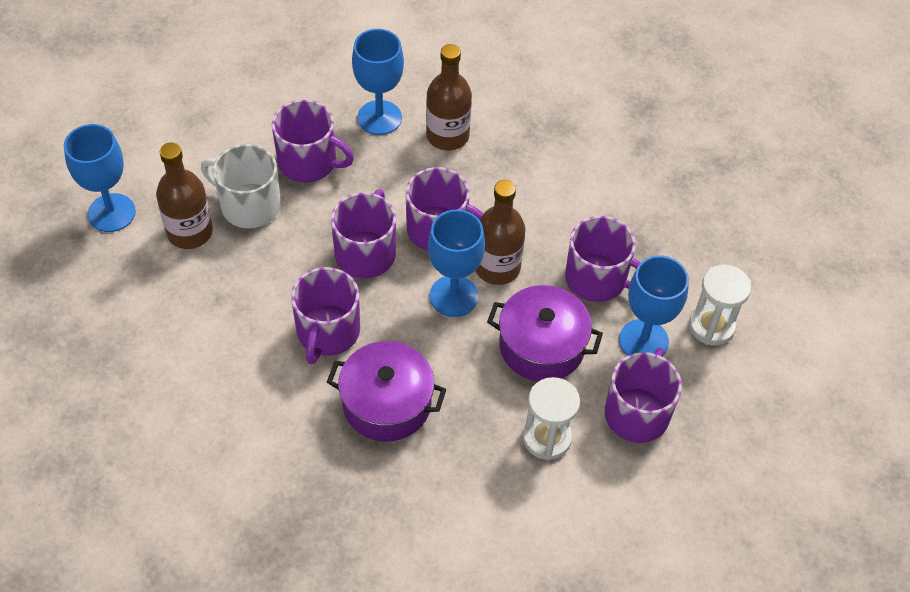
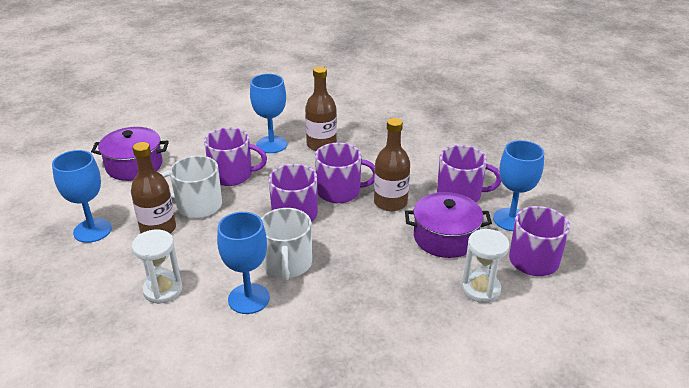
camera: 15 degrees left, 20 degrees down
(327, 332) = (287, 264): purple mug -> white mug
(387, 403) = (352, 296): purple pot -> purple pot (134, 165)
(453, 296) = (369, 224): blue goblet -> blue goblet (249, 298)
(711, 326) = (549, 202): white hourglass -> white hourglass (163, 290)

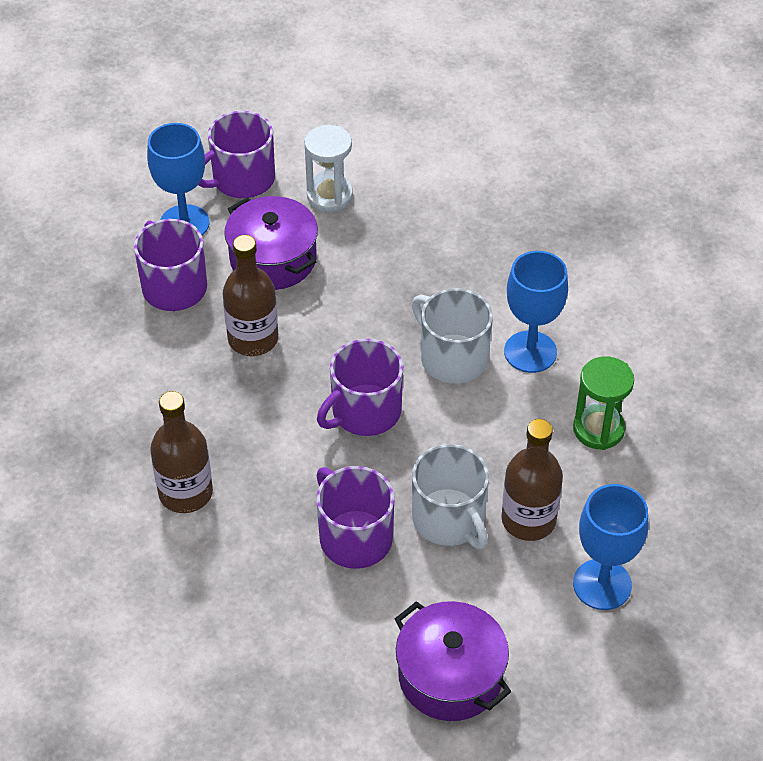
camera: 130 degrees left, 15 degrees up
(163, 290) = (598, 429): white hourglass -> green hourglass
(271, 144) = (240, 552): blue goblet -> none
(287, 264) = (452, 357): white mug -> white mug turned 90 degrees counterclockwise
(340, 191) = (277, 399): purple mug -> none

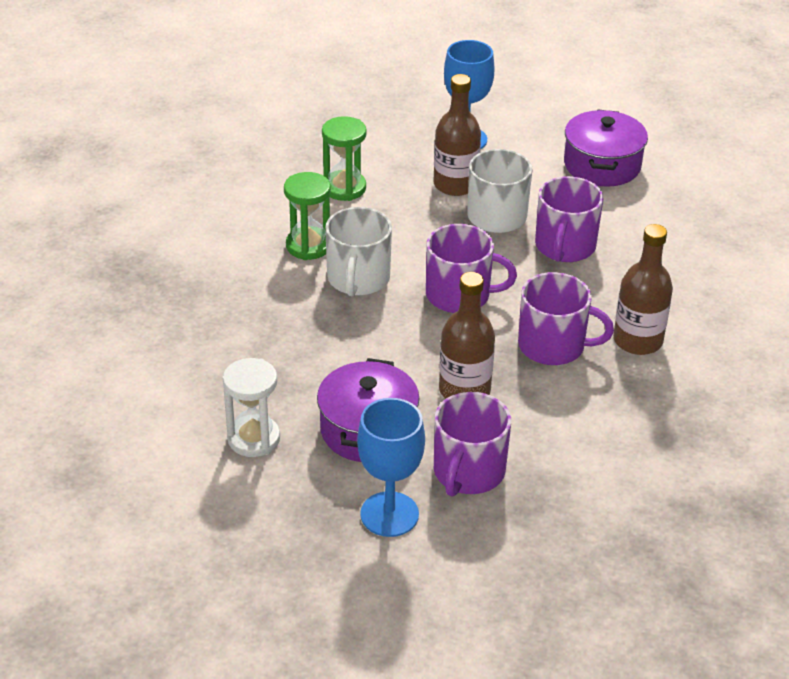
camera: 130 degrees left, 10 degrees down
(242, 179) = (292, 510): purple mug -> purple mug (553, 346)
(530, 352) = (308, 246): blue goblet -> green hourglass

